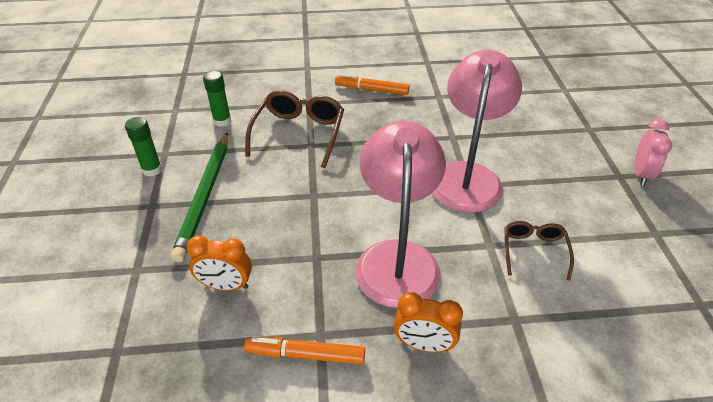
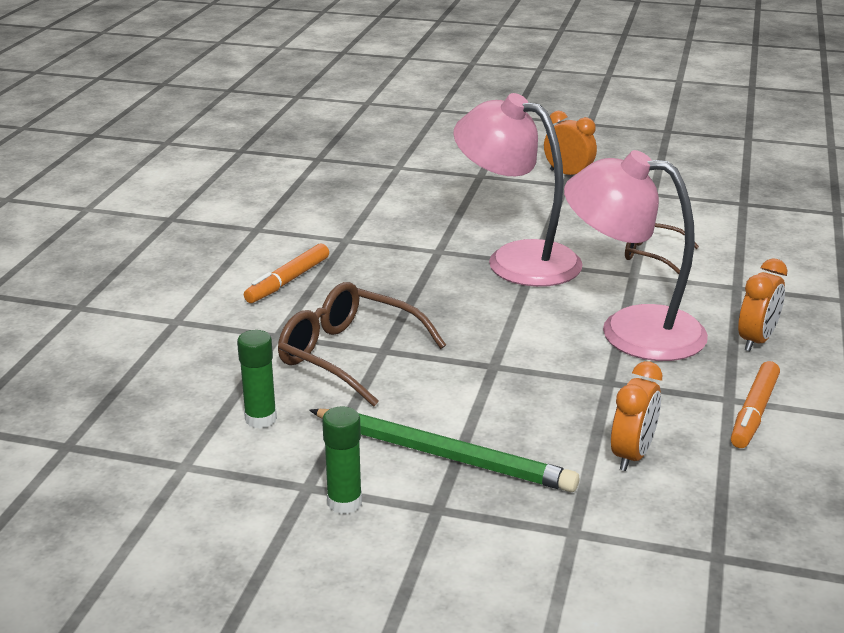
camera: 70 degrees left, 15 degrees down
(641, 174) = (568, 174): pink clock -> orange clock

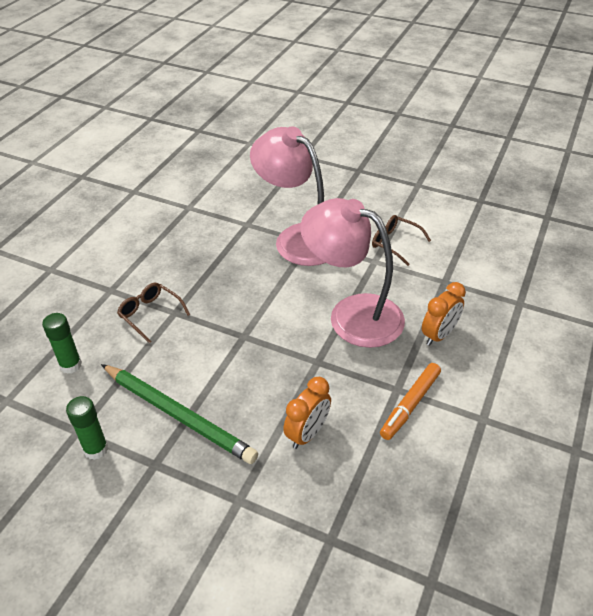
camera: 10 degrees right, 15 degrees up
(288, 281) = (136, 241): orange marker -> none
(350, 356) = (151, 315): brown glasses -> brown glasses, size x0.60
(568, 174) = (364, 161): orange clock -> none

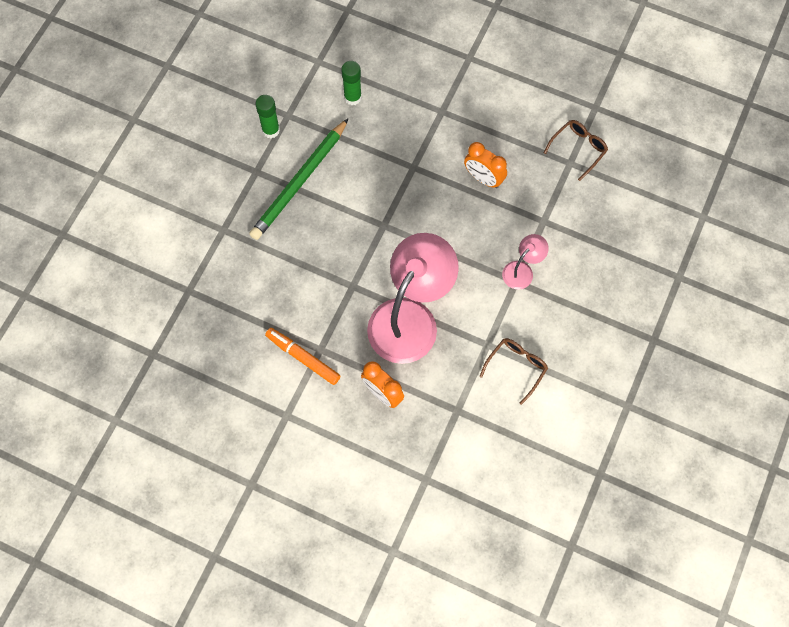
camera: 90 degrees right, 25 degrees up
(151, 315) = (410, 148): brown glasses -> brown glasses (578, 149)
(297, 238) = (522, 270): pink lamp -> pink lamp, size x0.45
(307, 433) = (278, 276): orange clock -> orange clock (483, 178)

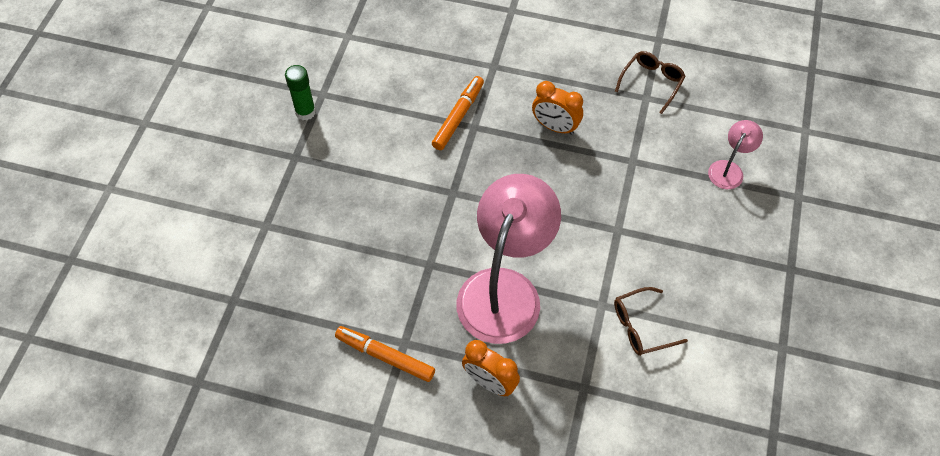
camera: 10 degrees left, 10 degrees down
(299, 181) = (347, 160): green pencil -> none
(352, 97) = (392, 66): green glue stick -> none
(401, 155) = (458, 116): none -> orange marker
(516, 368) = (642, 326): brown glasses -> brown glasses turned 135 degrees counterclockwise
(522, 270) = (622, 217): pink lamp -> pink lamp (729, 169)

